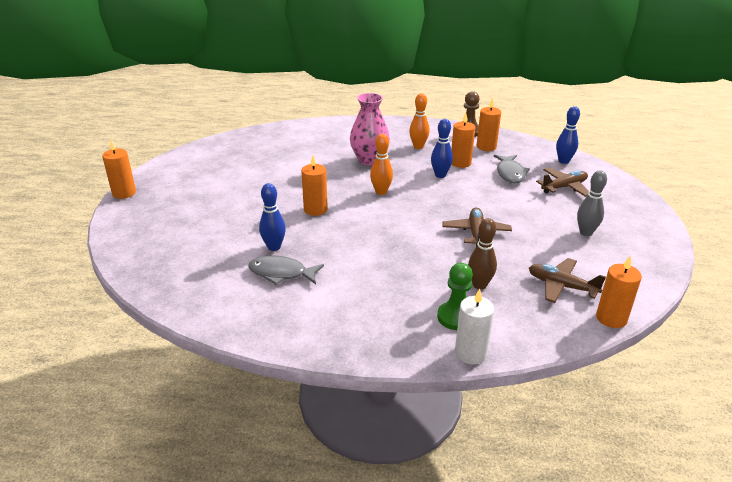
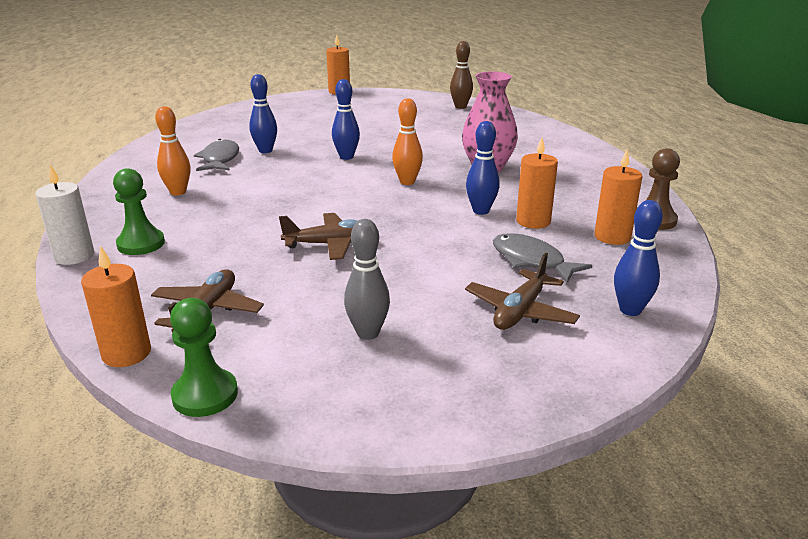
camera: 75 degrees right, 5 degrees down
(315, 209) = (346, 157): orange candle -> blue bowling pin
(418, 147) = (557, 190): orange bowling pin -> orange bowling pin (178, 192)
(479, 285) = (206, 254): brown bowling pin -> brown bowling pin (460, 107)
(510, 173) = (531, 261): grey fish -> grey fish turned 60 degrees clockwise
(564, 187) = (520, 311): brown plane -> brown plane turned 75 degrees clockwise
(648, 288) = (205, 395): none -> green pawn

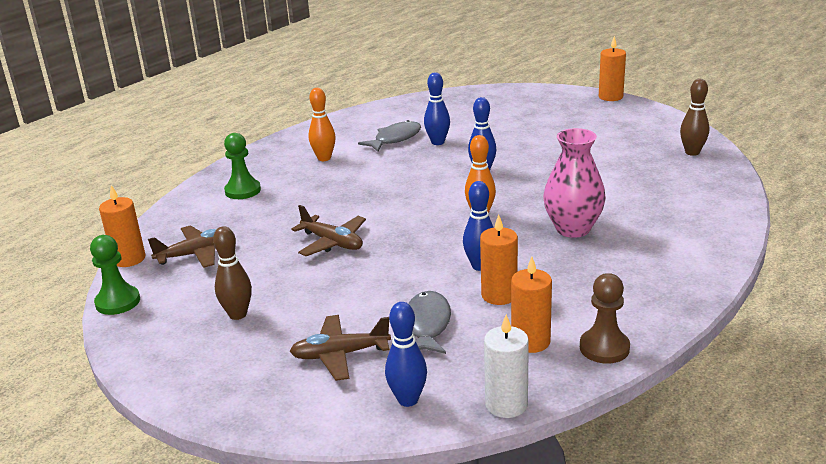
camera: 50 degrees right, 0 degrees up
(74, 256) = (203, 184): white candle -> white candle (506, 404)
(368, 333) = (238, 314): grey bowling pin -> brown bowling pin

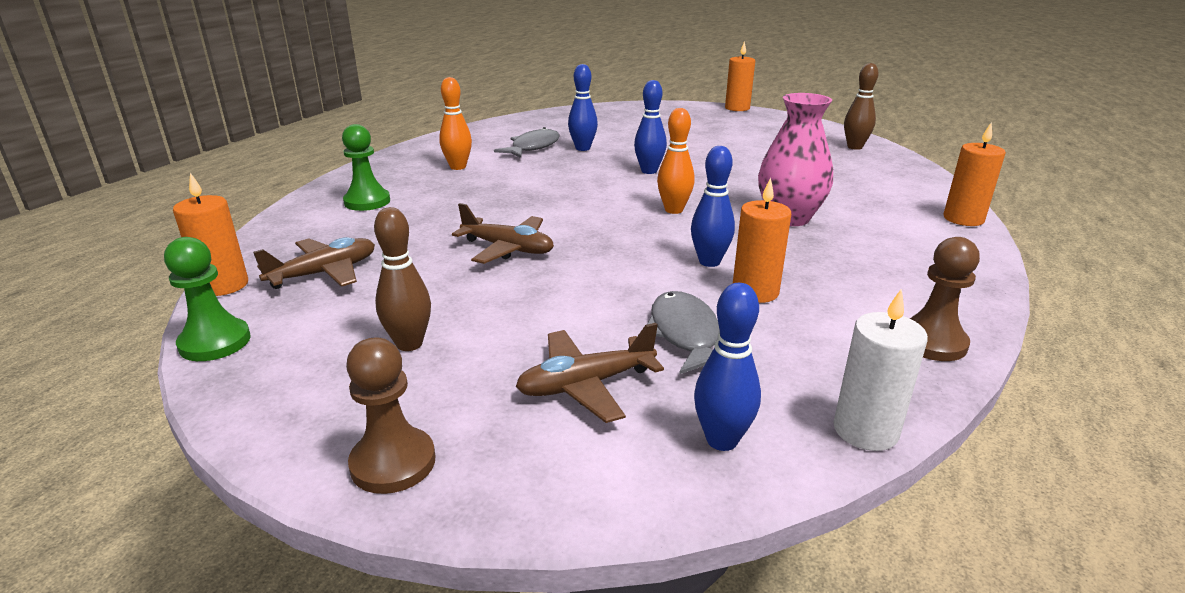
camera: 15 degrees left, 0 degrees up
(205, 391) = (393, 463): none -> brown pawn
(530, 341) = (834, 343): orange candle -> orange candle (963, 219)

